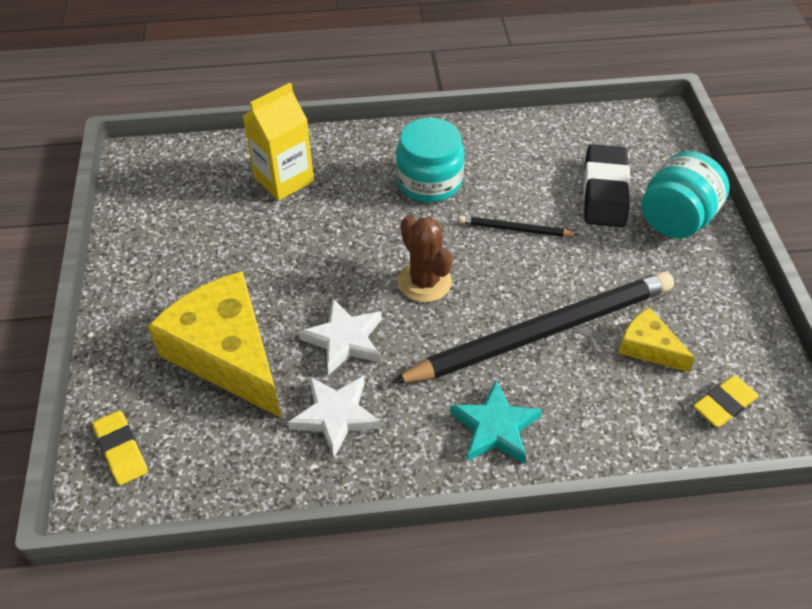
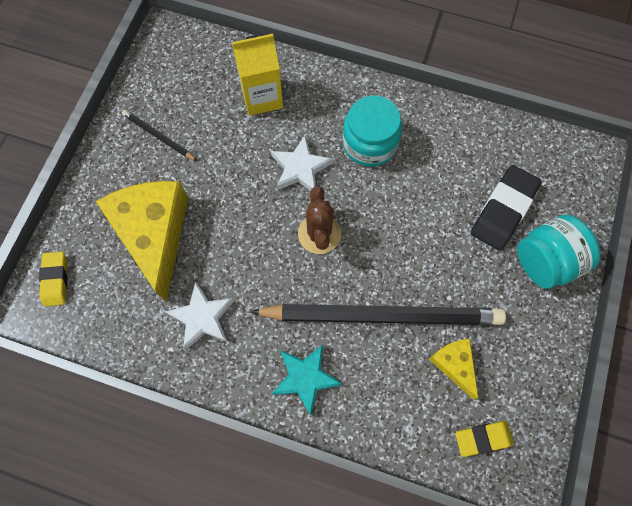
camera: 25 degrees right, 20 degrees up
(344, 340) = (238, 258): white star -> white star (300, 168)
(515, 229) = (412, 216): black pencil -> black pencil (158, 136)

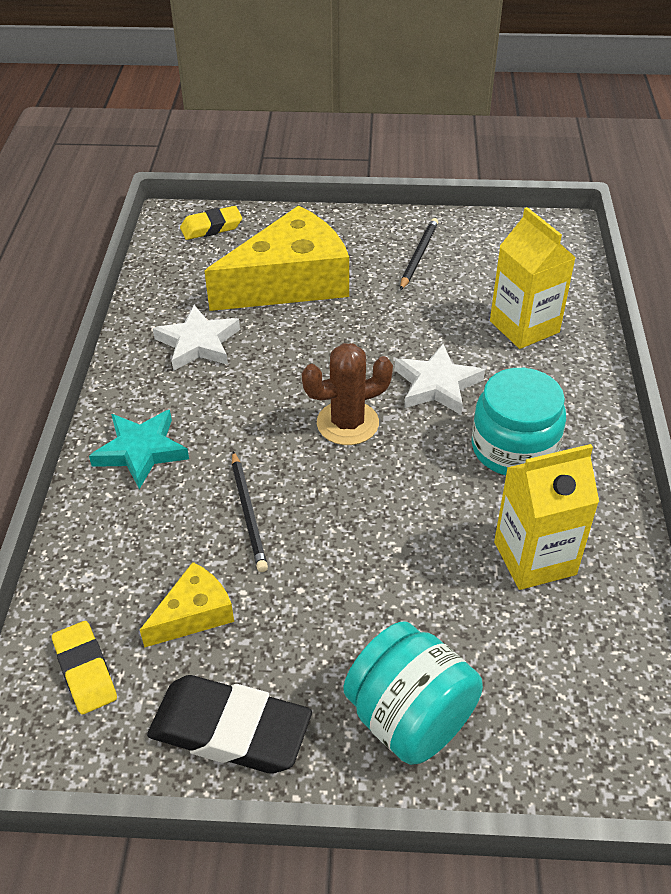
camera: 75 degrees right, 25 degrees down
(382, 315) = (248, 513): black pencil -> black pencil, size x0.42
(455, 163) = (534, 558): none -> yellow carton
(503, 210) = (480, 639): black eraser -> black eraser (230, 730)

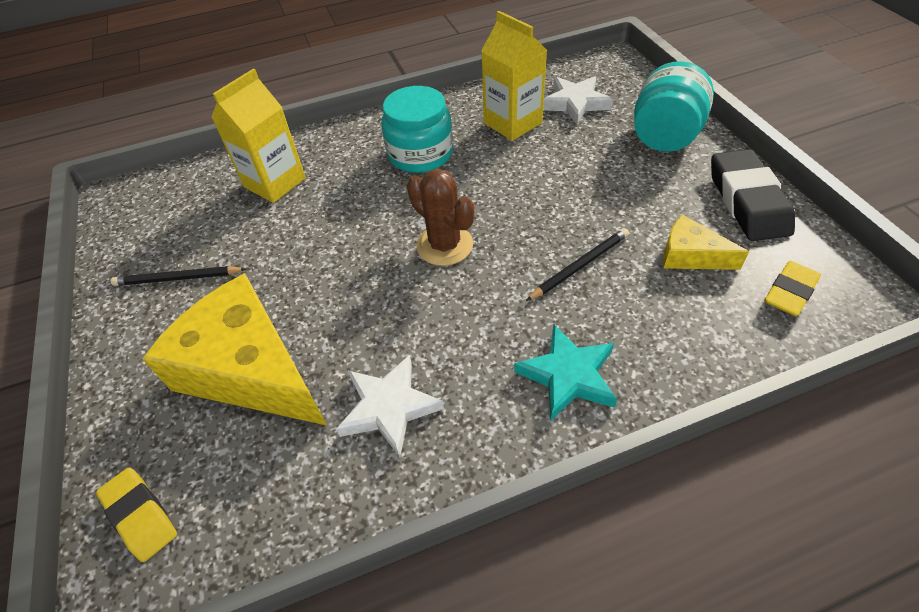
camera: 110 degrees left, 5 degrees up
(437, 385) = (371, 209): white star -> white star (575, 103)

